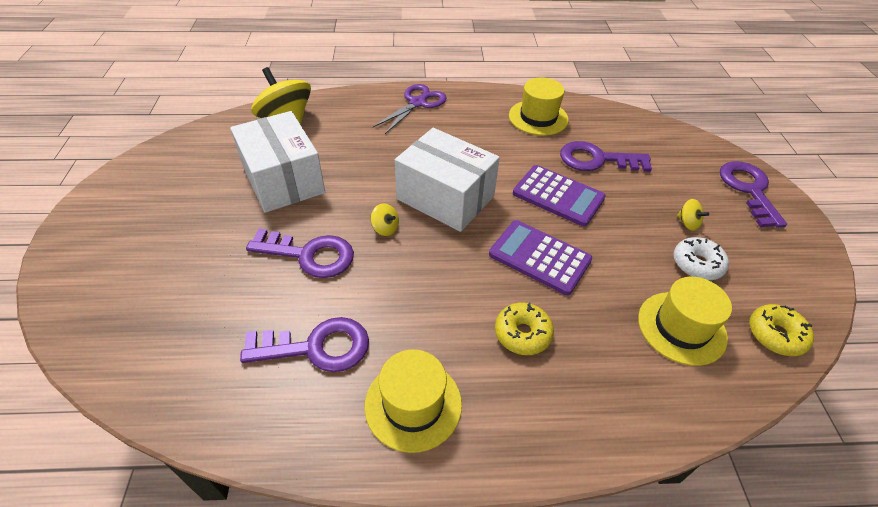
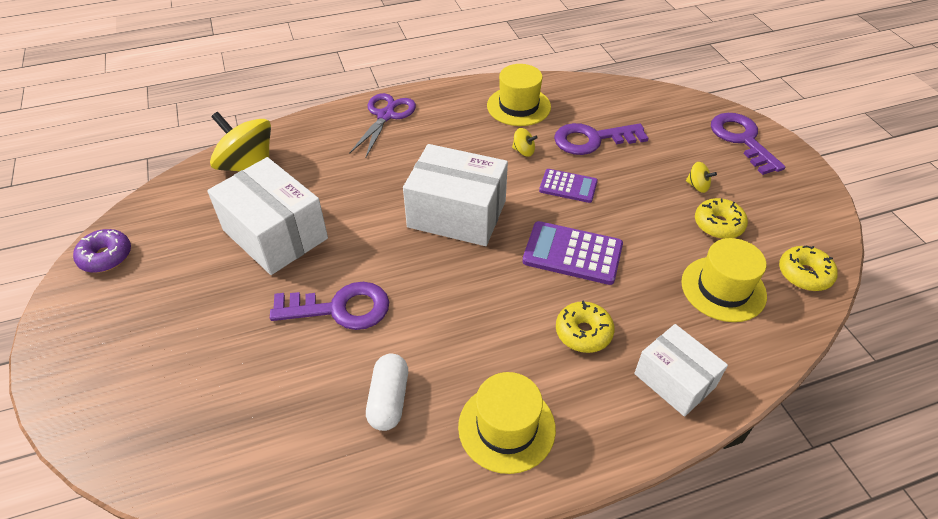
camera: 15 degrees left, 0 degrees up
(144, 167) = (106, 257): none -> purple donut
(316, 347) = (389, 400): purple key -> white capsule
(385, 228) = (408, 261): yellow spinning top -> yellow spinning top (523, 151)
(558, 196) = (568, 186): purple calculator -> purple calculator, size x0.64
(598, 405) = (674, 380): none -> white box
(697, 264) = (718, 225): white donut -> yellow donut

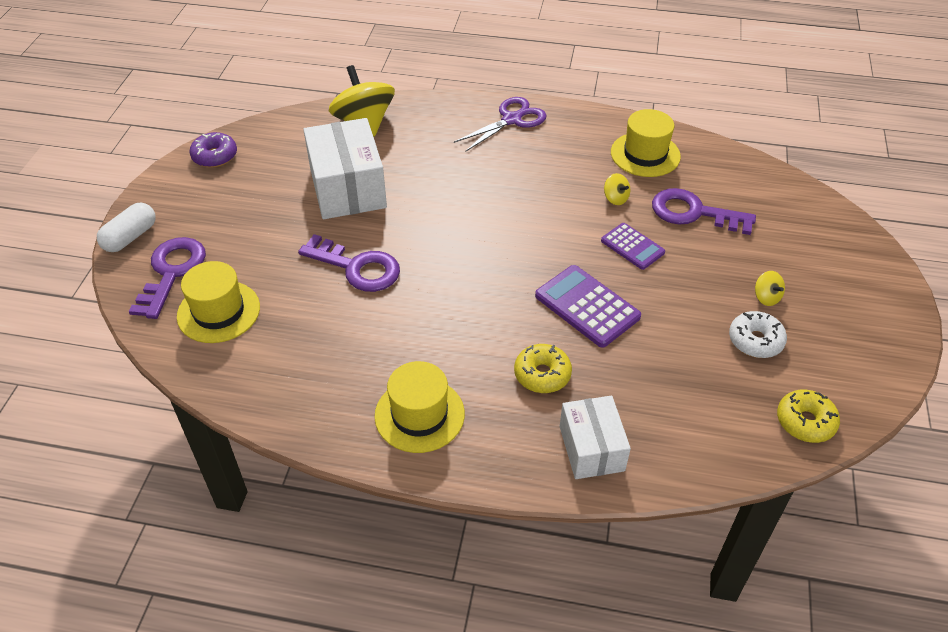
camera: 30 degrees right, 0 degrees up
(389, 400) = (345, 352): white capsule -> white capsule (130, 237)
(457, 214) = (509, 230): white box -> none
(718, 225) = (755, 341): yellow donut -> white donut
(723, 289) = (707, 397): yellow hat -> yellow hat (218, 311)
(742, 140) = (859, 272): purple key -> purple key (171, 272)

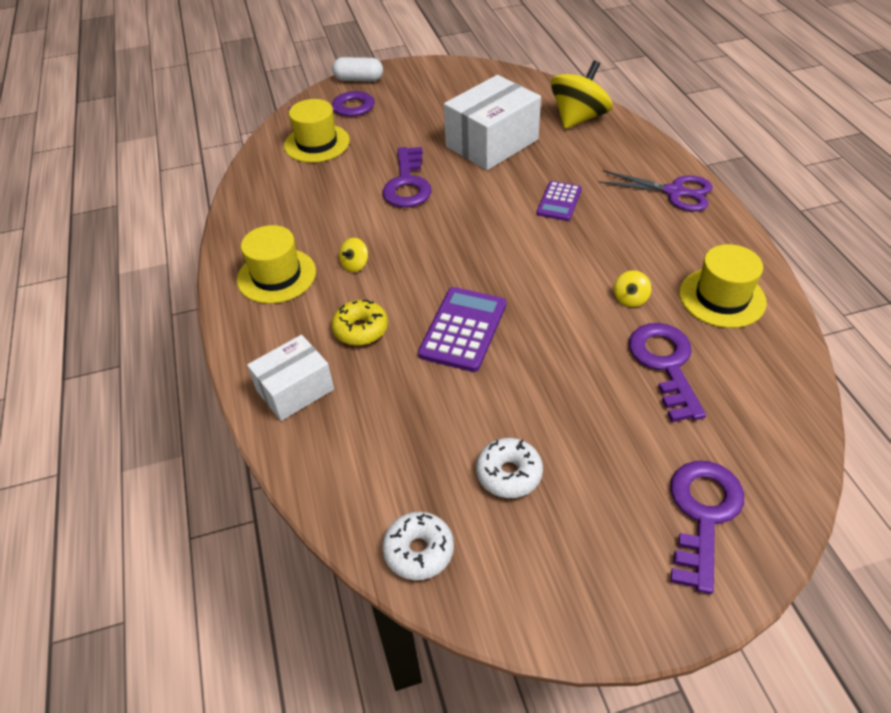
camera: 65 degrees right, 0 degrees up
(215, 156) = (469, 73): purple donut -> none
(632, 246) = (570, 334): purple calculator -> purple calculator (559, 201)
(766, 297) = (583, 465): yellow spinning top -> yellow spinning top (355, 264)
(805, 422) = (418, 551): yellow donut -> white donut
(833, 259) = (702, 515): none -> purple key

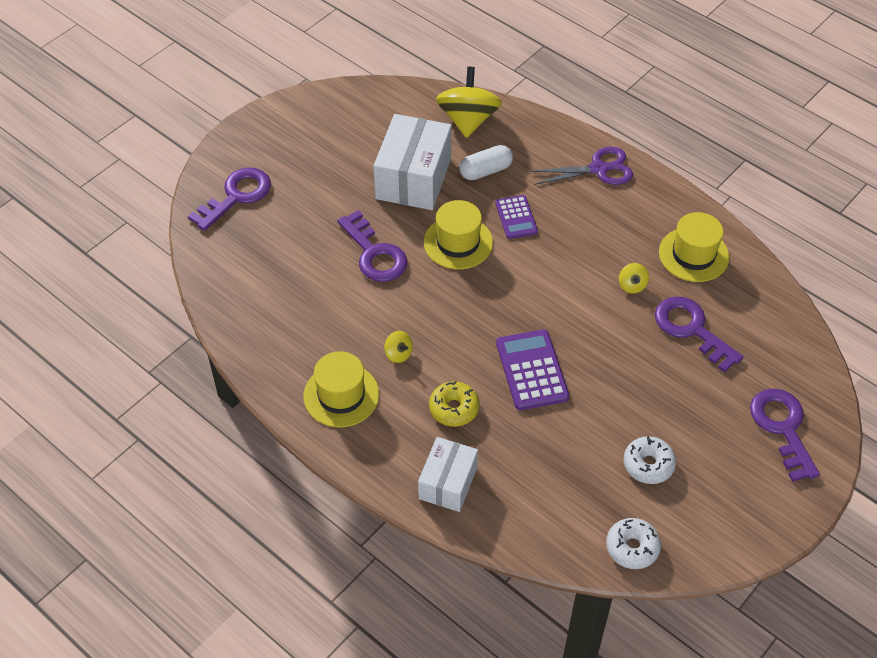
camera: 35 degrees left, 5 degrees up
(317, 143) = (251, 245): yellow hat -> yellow hat (458, 242)
(355, 264) = (398, 354): yellow spinning top -> yellow spinning top turned 45 degrees counterclockwise
(359, 79) = (224, 152): white capsule -> white capsule (485, 171)

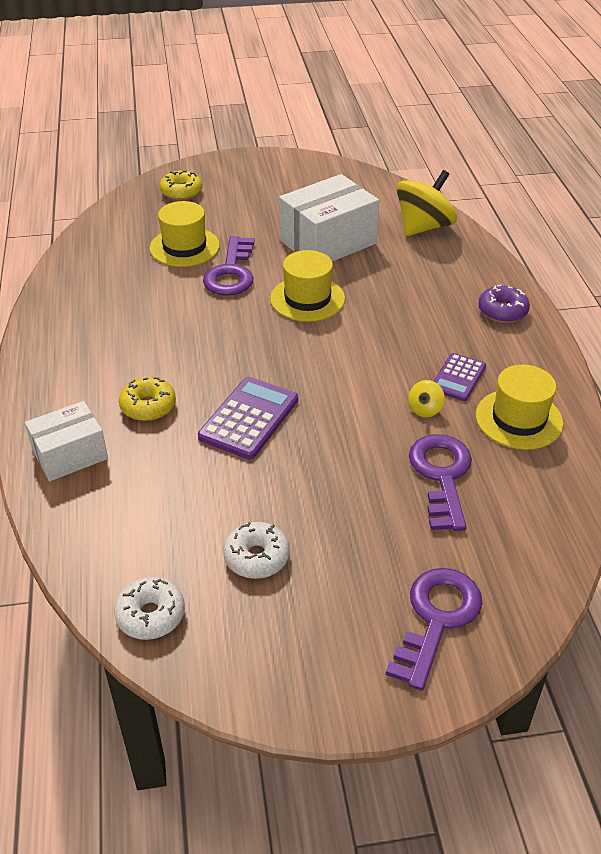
camera: 40 degrees right, 10 degrees down
(236, 196) = (181, 192): purple key -> yellow donut
(341, 395) = (79, 346): yellow hat -> yellow hat (184, 247)
(398, 354) = (158, 344): yellow spinning top -> none
(485, 171) = (395, 265): white capsule -> none
(516, 217) = (380, 307): purple calculator -> purple calculator (458, 378)
(599, 169) = (502, 311): purple scissors -> purple donut

